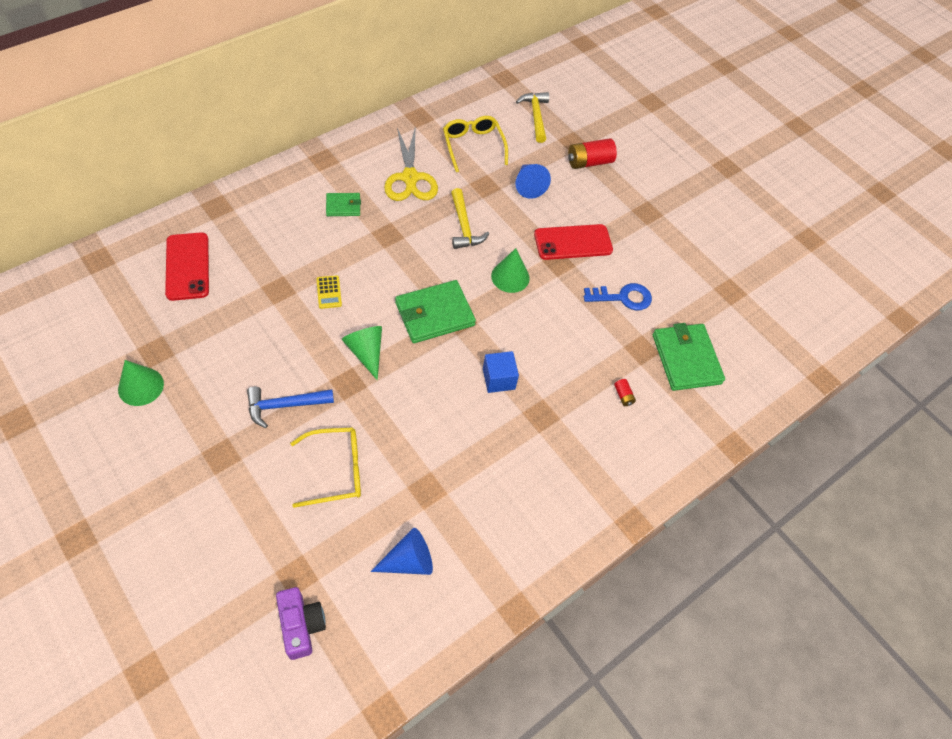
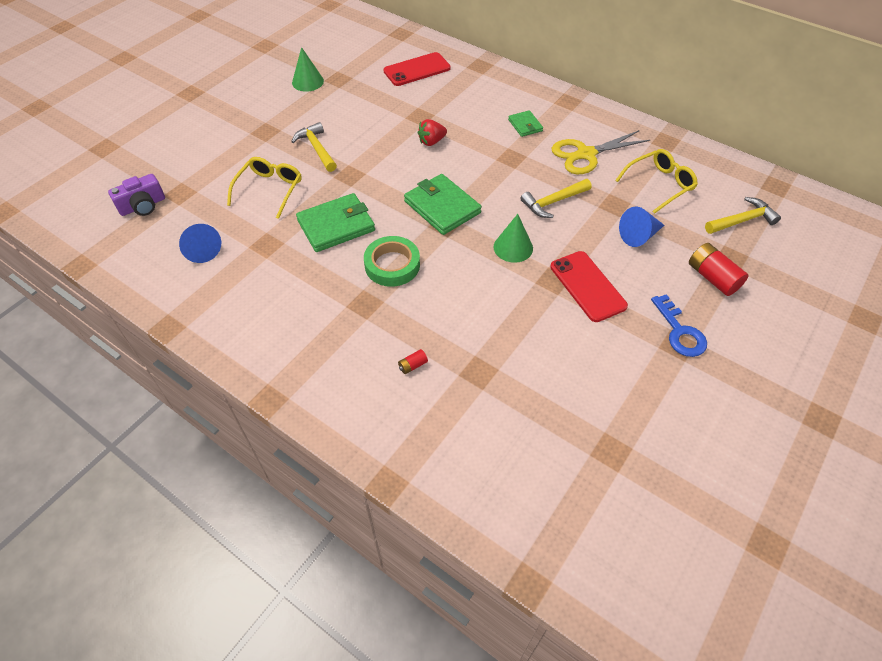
camera: 80 degrees right, 5 degrees down
(284, 405) = (317, 148): blue hammer -> yellow hammer
(329, 292) = (431, 141): yellow calculator -> red strawberry
(336, 470) = (270, 189): yellow glasses -> yellow glasses turned 135 degrees counterclockwise
(366, 352) = (383, 177): green cone -> none
(498, 379) = (392, 265): blue cube -> green tape
(623, 297) = (539, 343): blue key -> blue key (680, 332)
(686, 359) = (486, 417): green wallet -> green wallet (336, 225)

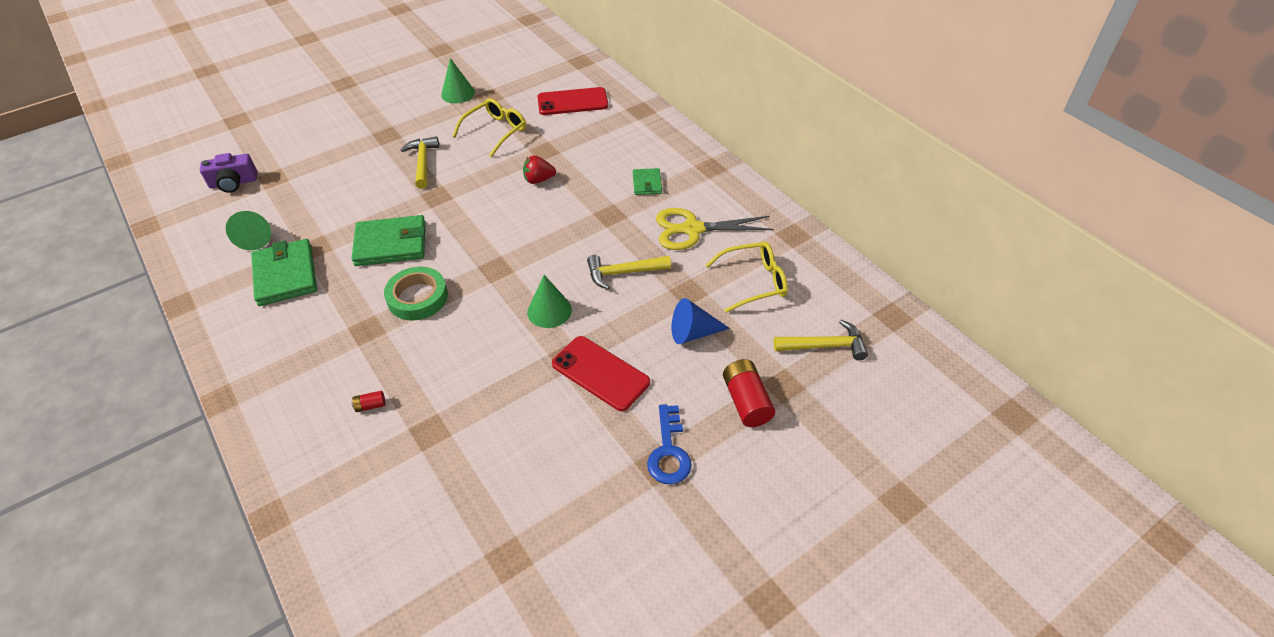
camera: 20 degrees right, 5 degrees down
(201, 249) = (256, 237): blue cone -> green cone
(270, 189) = (353, 193): yellow glasses -> yellow glasses (496, 131)
(442, 207) = (505, 250): green wallet -> green wallet (286, 275)
(587, 286) = (600, 373): red phone -> red phone turned 45 degrees counterclockwise

